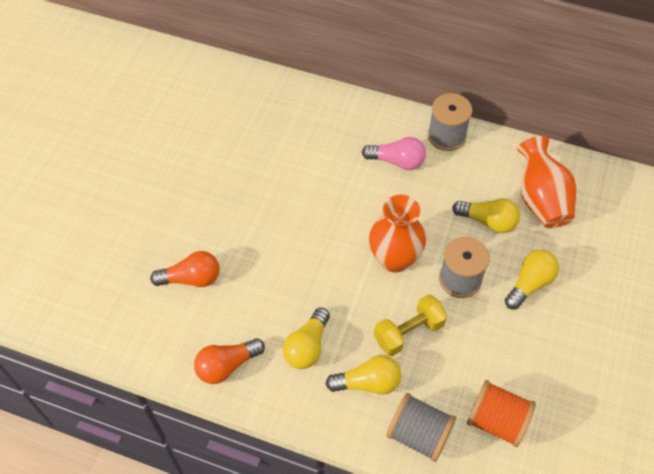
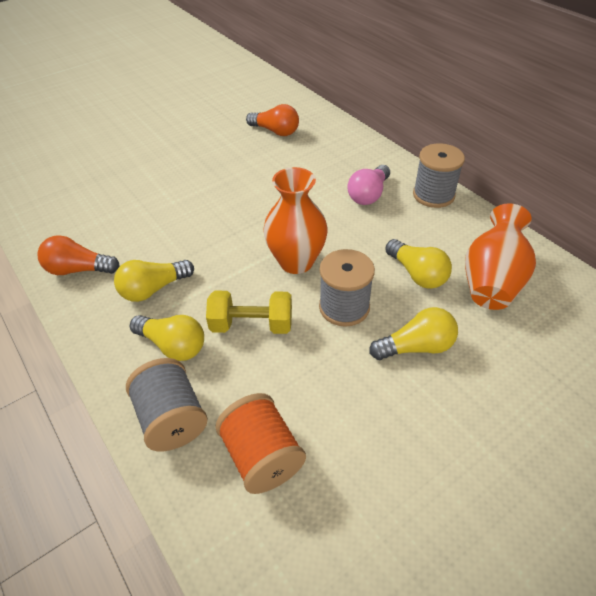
camera: 35 degrees right, 10 degrees down
(191, 278) = (122, 200): orange light bulb -> orange light bulb (275, 131)
(397, 161) = (368, 195): pink light bulb -> pink light bulb turned 75 degrees clockwise

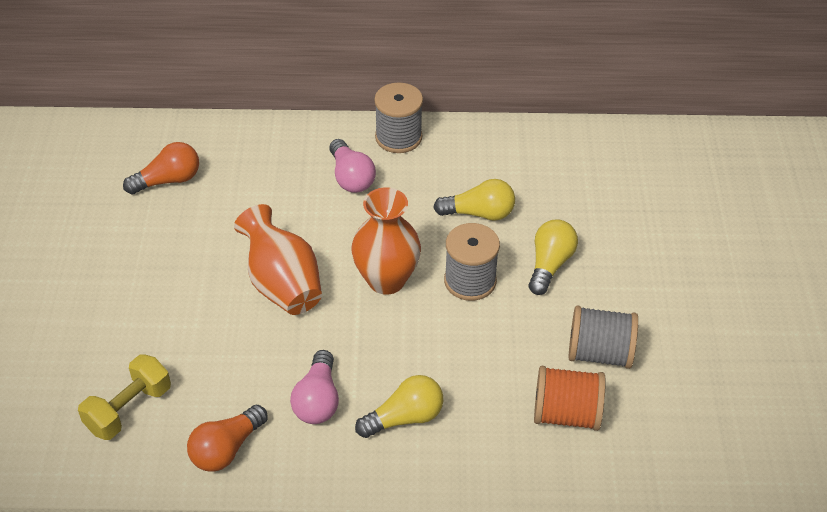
camera: 55 degrees left, 0 degrees up
(153, 289) = (317, 400): yellow light bulb -> pink light bulb
(172, 418) = (484, 454): grey spool -> grey spool (599, 353)
(252, 325) = (432, 352): yellow dumbbell -> yellow dumbbell (129, 409)
(492, 281) = (529, 176): orange vase -> orange vase (282, 284)

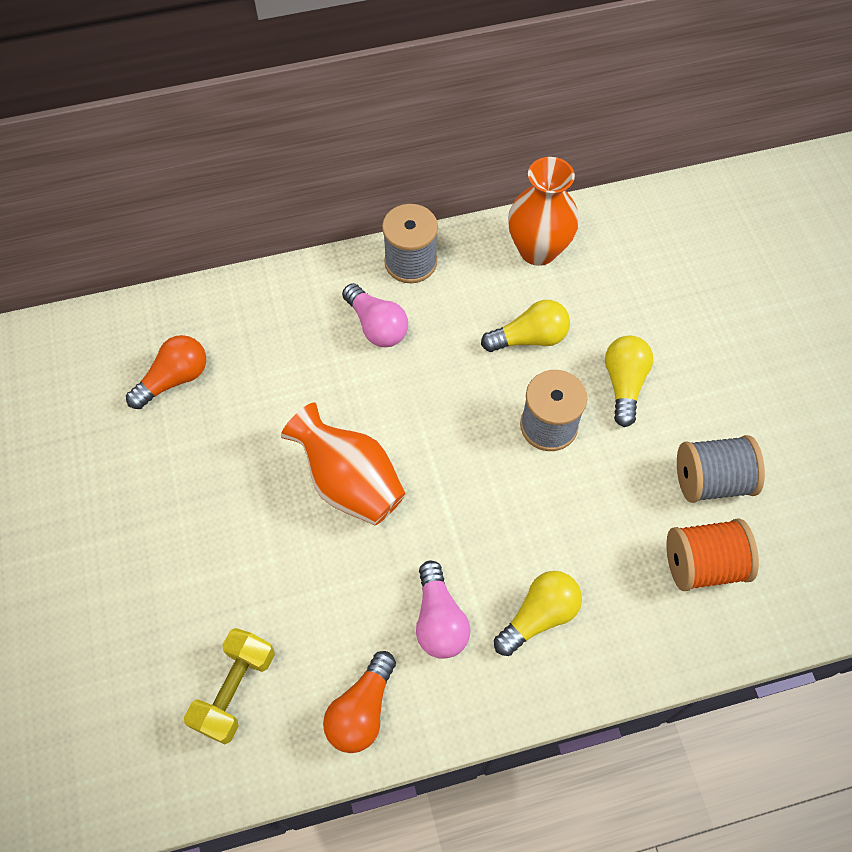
camera: 15 degrees left, 15 degrees up
(386, 280) = (460, 447): orange vase -> orange vase (538, 250)

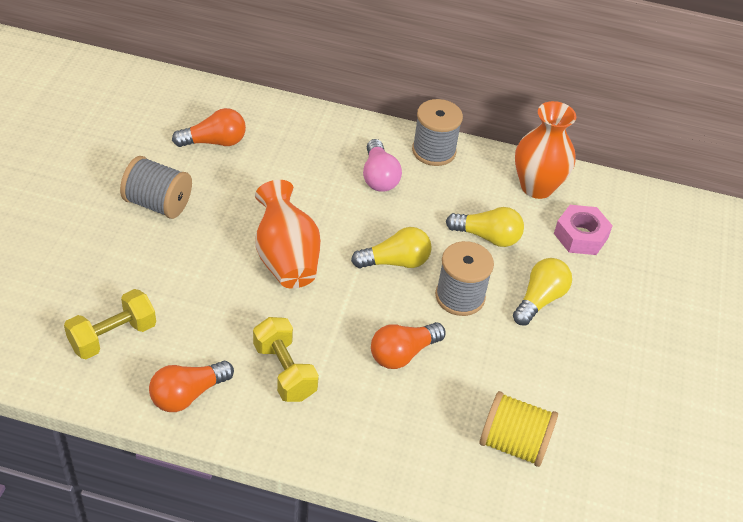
camera: 25 degrees right, 15 degrees down
(439, 620) = (284, 371): pink light bulb -> yellow dumbbell
(538, 526) = (403, 353): none -> orange light bulb
(539, 616) = (359, 408): yellow light bulb -> yellow light bulb (395, 262)
(614, 286) = (580, 236): none -> pink nut
(702, 564) = (513, 443): orange spool -> yellow spool
(711, 480) = (562, 394): grey spool -> grey spool (158, 204)

